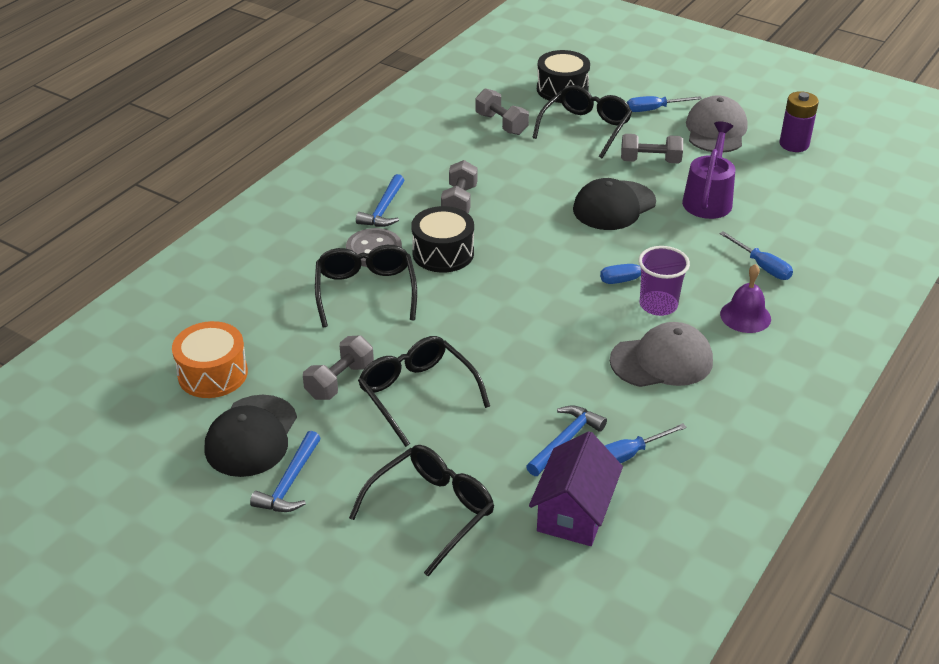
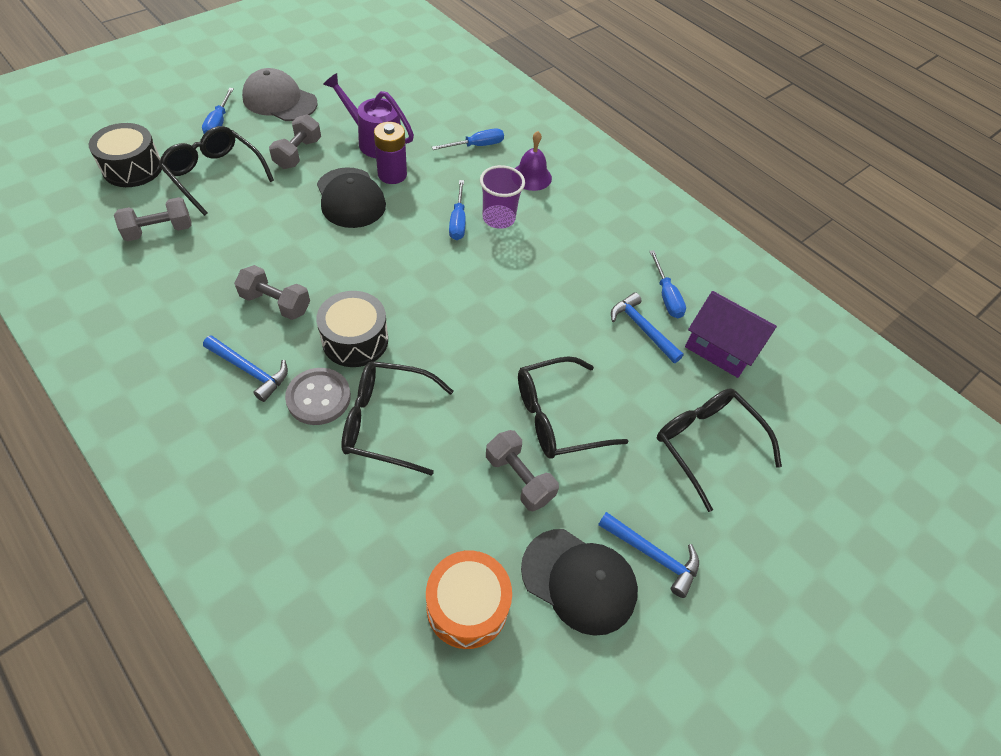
camera: 80 degrees left, 15 degrees up
(662, 361) = (566, 240): grey cap -> none
(794, 144) = (330, 70): purple battery -> purple battery (392, 174)

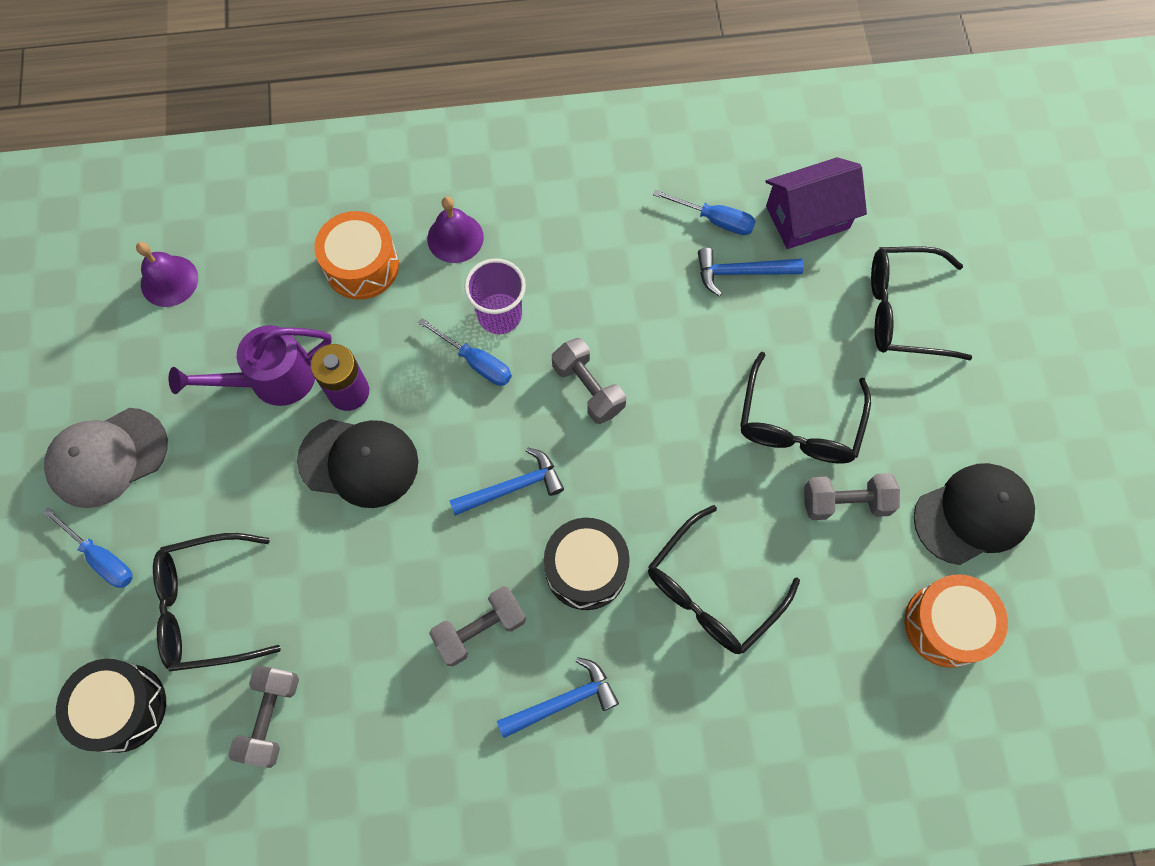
camera: 50 degrees left, 15 degrees up
(298, 153) = (234, 484): grey dumbbell -> grey dumbbell (588, 388)
(318, 397) = (641, 645): grey button -> none
(401, 79) = (169, 281): none -> purple bell
(476, 146) = (361, 266): blue screwdriver -> orange drum
(652, 555) = (983, 436): blue hammer -> blue hammer (512, 487)

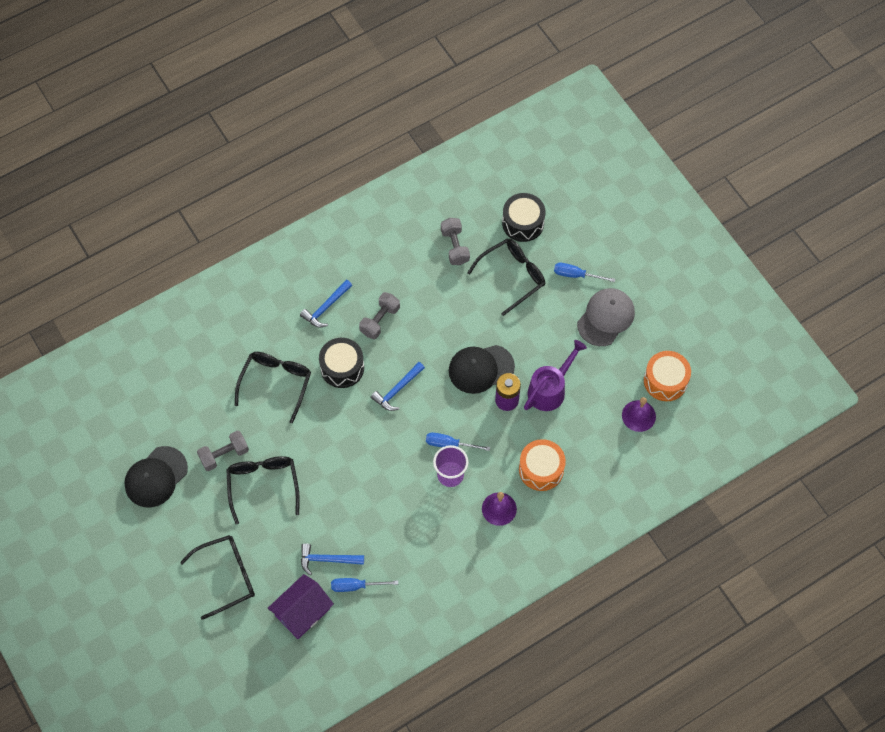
camera: 155 degrees right, 5 degrees down
(588, 388) = (383, 456): grey dumbbell -> none
(741, 272) = (327, 559): blue hammer -> blue hammer turned 150 degrees counterclockwise
(946, 625) = (155, 417): orange drum -> orange drum (665, 381)

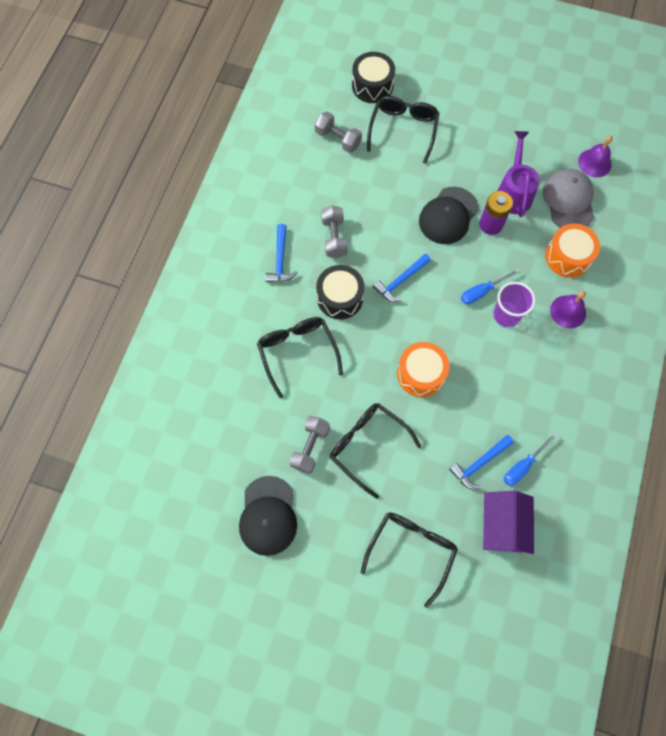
camera: 40 degrees left, 5 degrees up
(397, 390) = (400, 281): blue hammer -> blue hammer turned 45 degrees clockwise
(576, 275) = (448, 95): blue screwdriver -> none
(606, 318) = (500, 110): grey cap -> grey cap (568, 201)
(665, 381) = (587, 124): orange drum -> orange drum (421, 374)

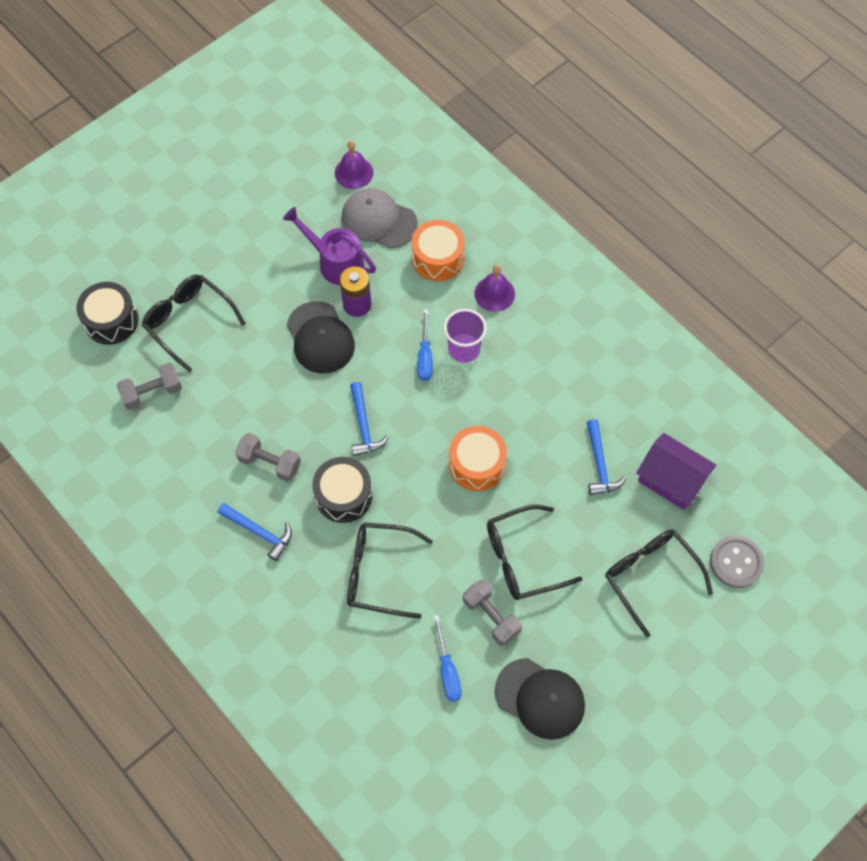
camera: 60 degrees left, 5 degrees down
(465, 614) = (736, 562): none -> grey button
(523, 466) = (624, 427): blue screwdriver -> blue screwdriver (447, 670)

